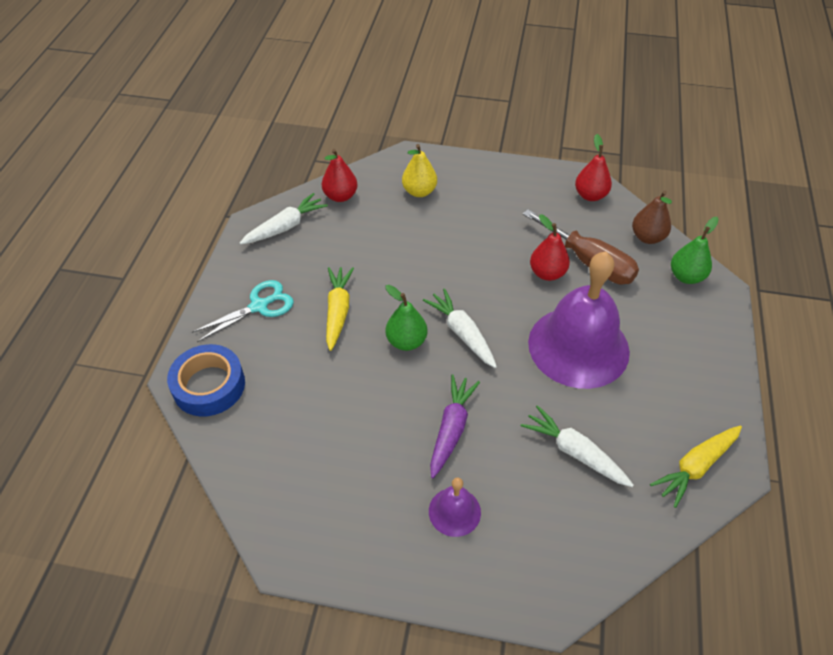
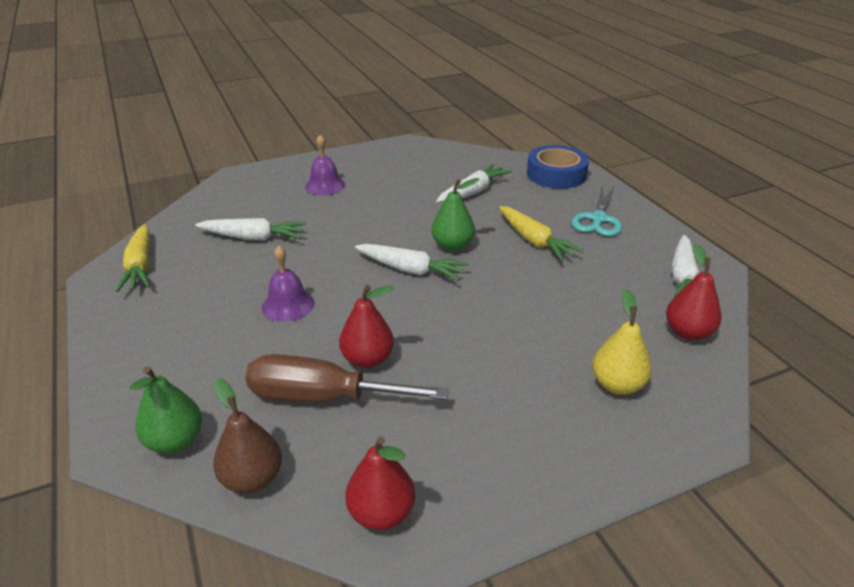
camera: 145 degrees right, 15 degrees down
(317, 404) = (473, 192): none -> white carrot
(451, 429) = (362, 215): purple carrot -> none
(578, 346) = (288, 305): purple bell -> purple bell, size x0.45
(696, 466) = (140, 266): yellow carrot -> yellow carrot turned 150 degrees clockwise

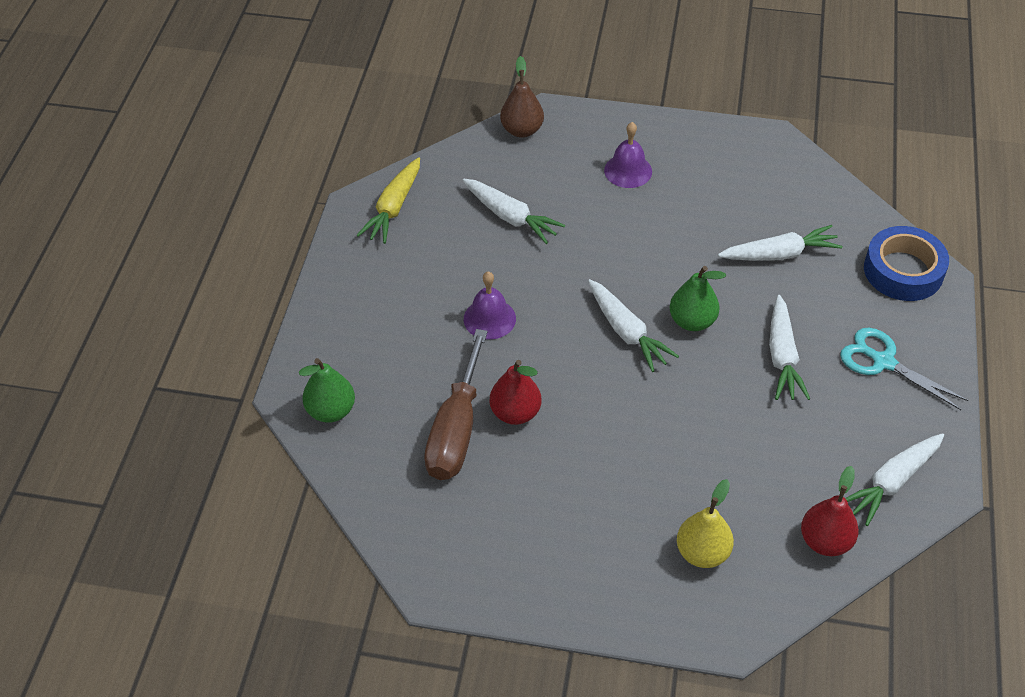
camera: 35 degrees right, 15 degrees up
(252, 478) = (364, 472): brown pear -> brown pear (522, 130)
(323, 397) = (456, 430): brown screwdriver -> brown screwdriver turned 120 degrees counterclockwise
(381, 513) = (432, 549): red pear -> none
(534, 240) = (782, 356): yellow carrot -> white carrot
(598, 219) = (883, 361): turquoise scissors -> turquoise scissors turned 75 degrees clockwise

